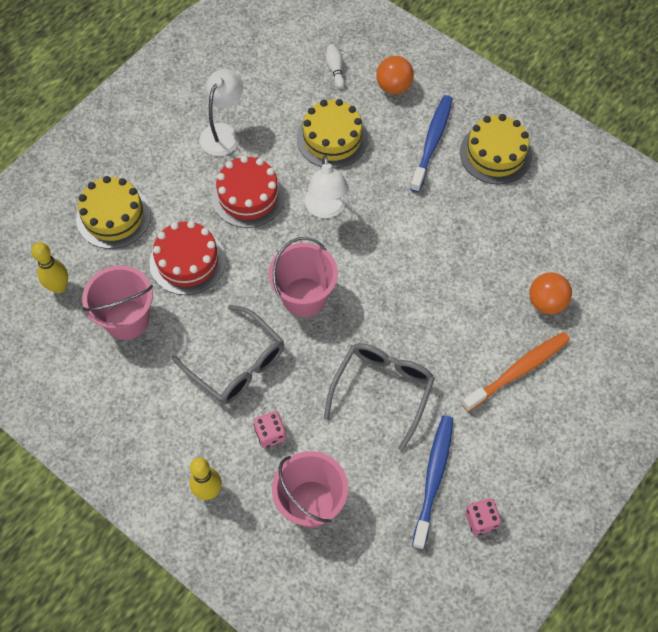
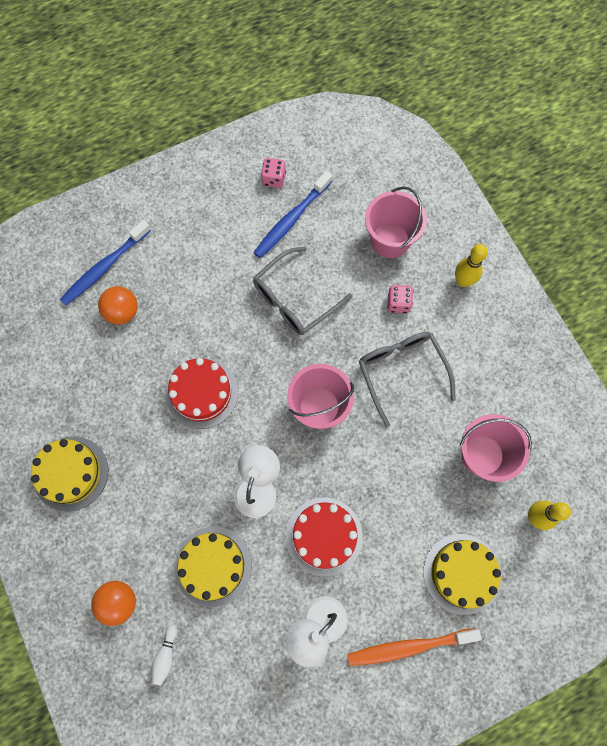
camera: 155 degrees left, 10 degrees up
(187, 261) = (408, 490): red cake -> red cake (202, 393)
(432, 142) = (121, 514): blue toothbrush -> blue toothbrush (105, 267)
(518, 371) = (181, 268): orange toothbrush -> orange toothbrush (409, 647)

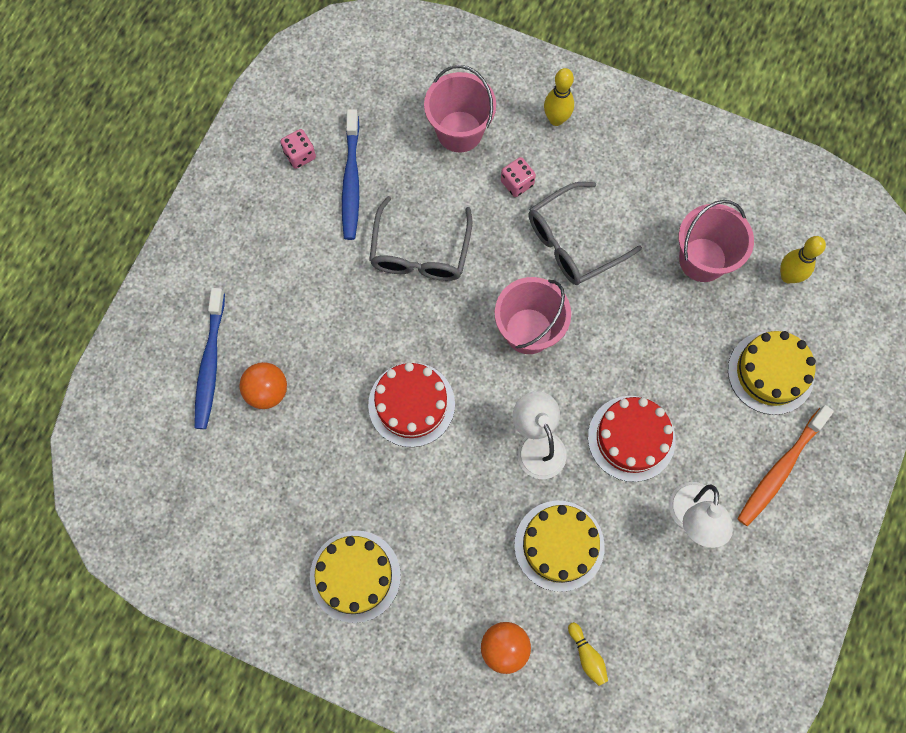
camera: 40 degrees left, 0 degrees up
(165, 655) = (587, 656): white bowling pin -> yellow bowling pin
(401, 372) = (573, 242): grey glasses -> grey glasses turned 60 degrees counterclockwise

